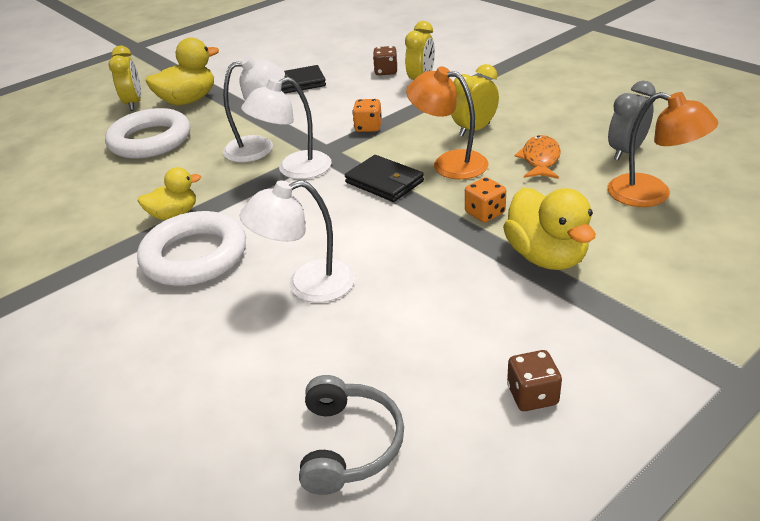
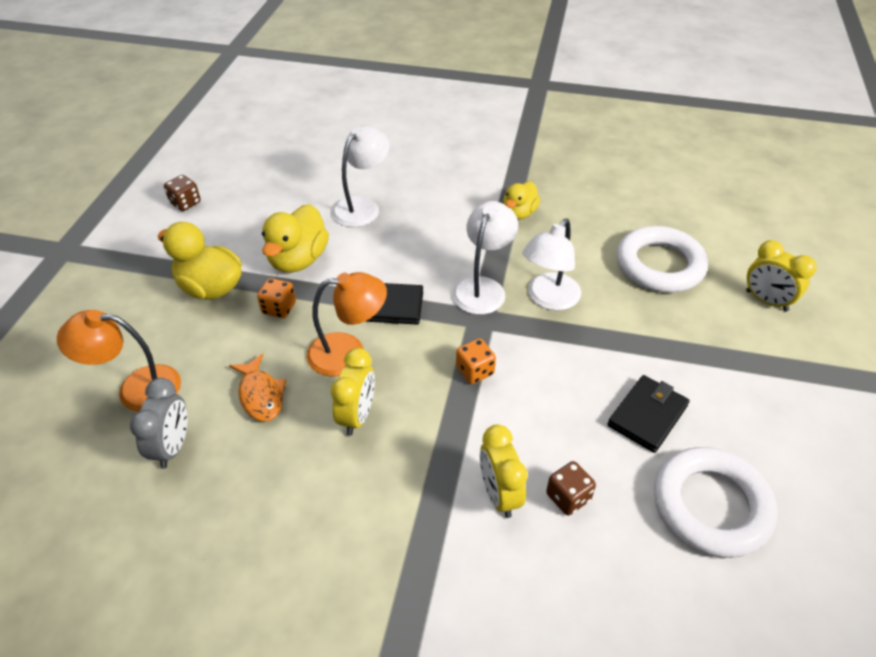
camera: 140 degrees right, 10 degrees up
(188, 101) = (719, 329): yellow duck -> yellow duck (298, 260)
(195, 256) = (459, 195): white ring -> white ring (711, 506)
(349, 444) = (266, 153): grey headphones -> none

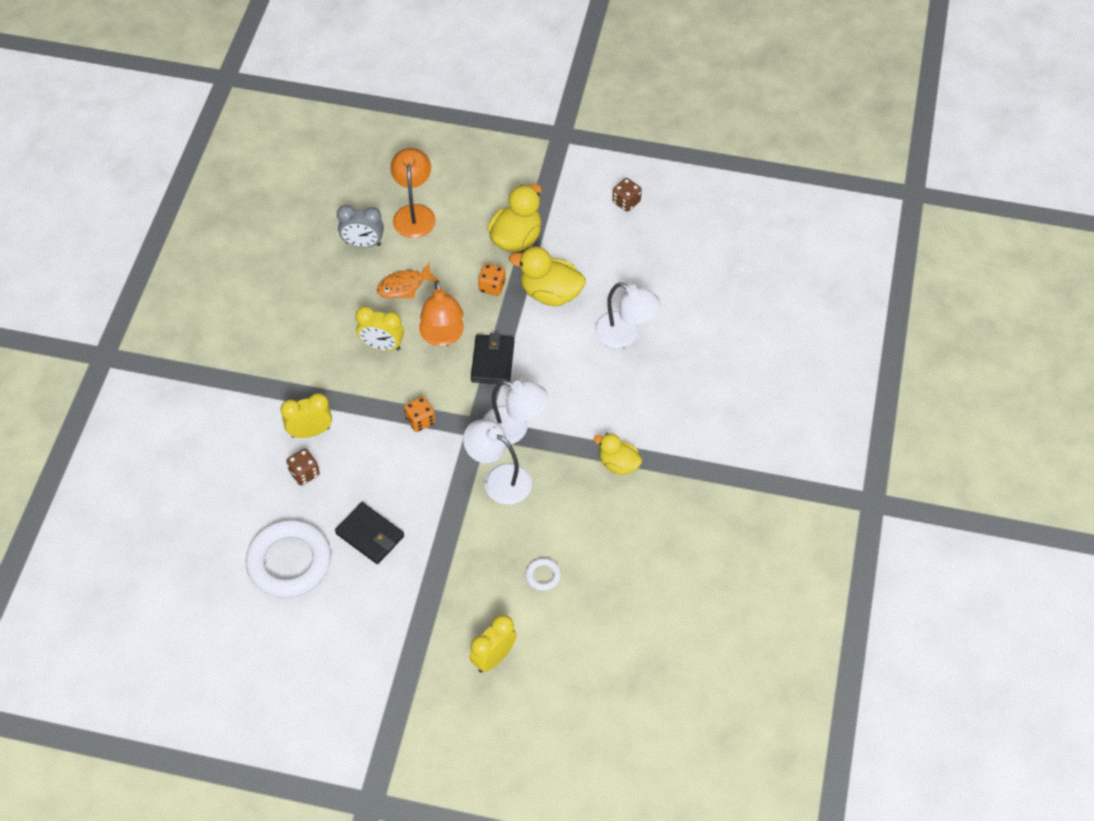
camera: 90 degrees right, 10 degrees up
(659, 265) = (543, 576): white ring -> white ring, size x0.42

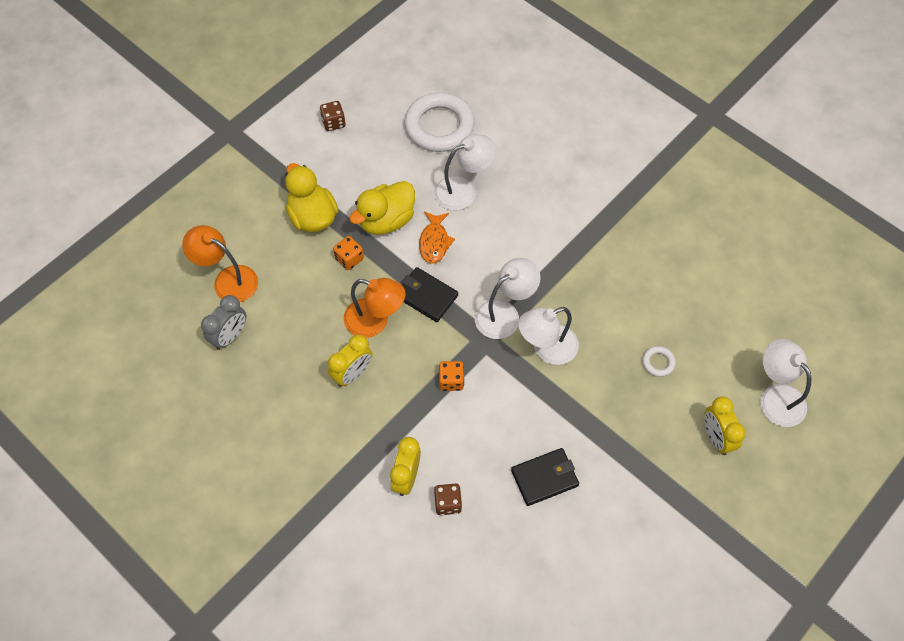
camera: 60 degrees left, 5 degrees up
(289, 562) = (535, 560): white ring -> white ring (439, 126)
(404, 286) = (301, 325): orange fish -> orange fish (434, 242)
(570, 693) = (776, 397): none -> white lamp
(618, 464) = (583, 256): yellow duck -> none

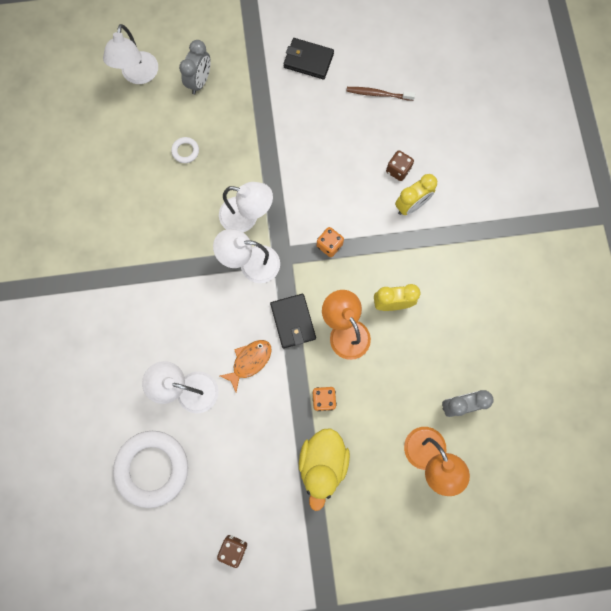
camera: 140 degrees left, 15 degrees up
(386, 220) = (269, 411): yellow duck -> none
(536, 571) = (378, 94): none -> brown toothbrush
(544, 478) = (325, 139): black wallet -> black wallet (308, 60)
(716, 437) = (200, 82): yellow clock -> grey clock

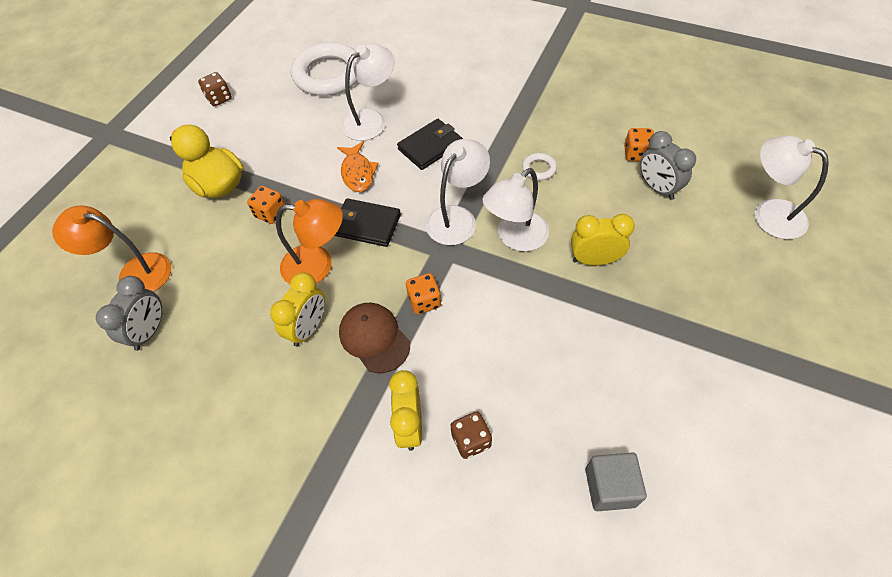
camera: 125 degrees right, 20 degrees down
(123, 174) = (636, 154): none -> orange dice
(185, 151) = (636, 217): white ring -> white ring (539, 169)
(200, 82) = (732, 270): grey clock -> grey clock (657, 188)
(237, 161) = (594, 260): none -> yellow clock
(308, 60) = (715, 418): black wallet -> black wallet (430, 146)
(373, 259) = (374, 338): none -> brown cap
(378, 94) = (610, 487): brown toothbrush -> grey cube

